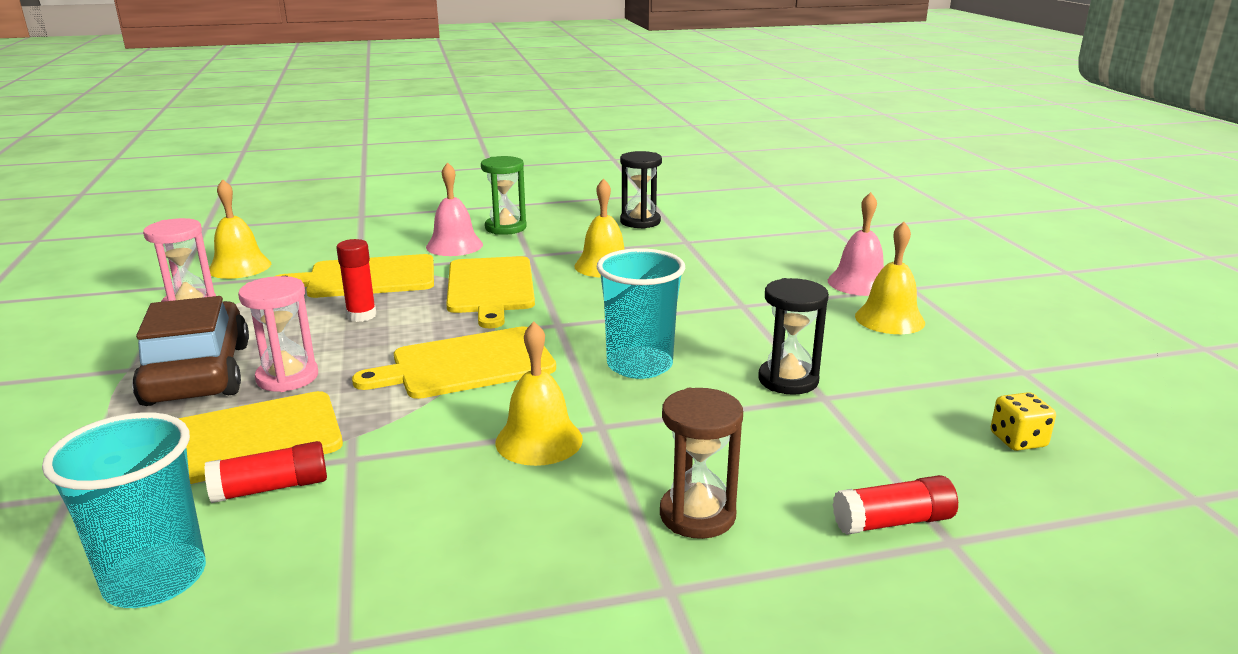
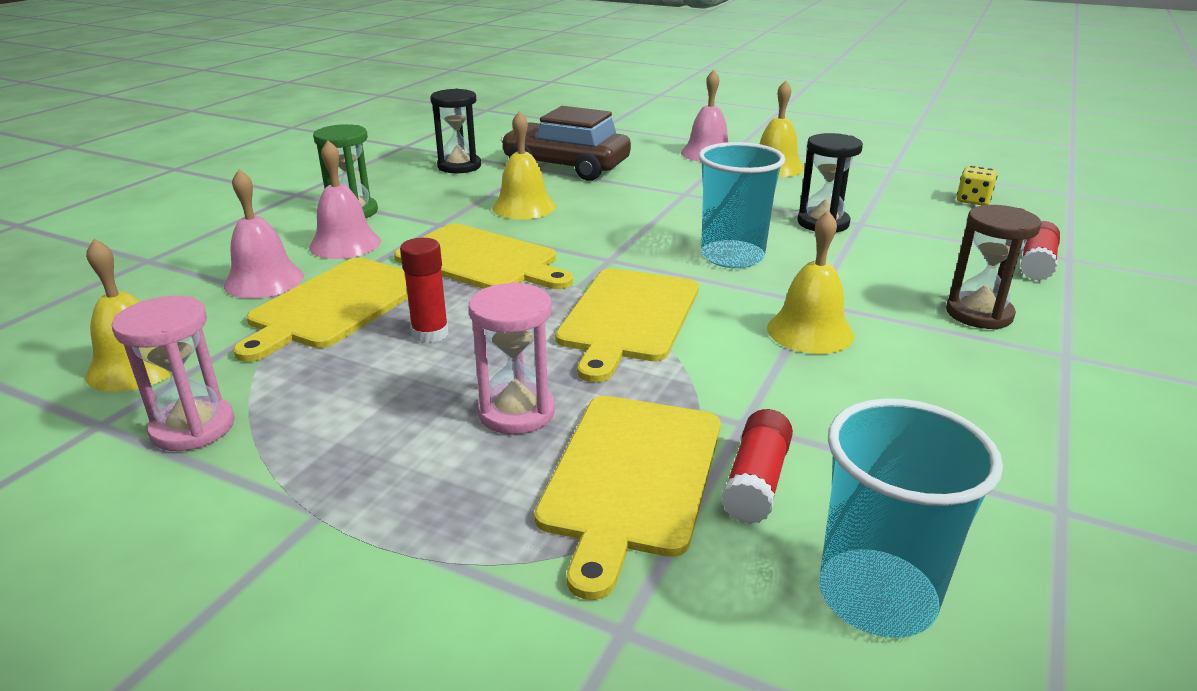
camera: 50 degrees left, 5 degrees up
(198, 373) = (416, 466): brown car -> brown car (566, 166)
(374, 249) = (264, 280): none -> pink bell

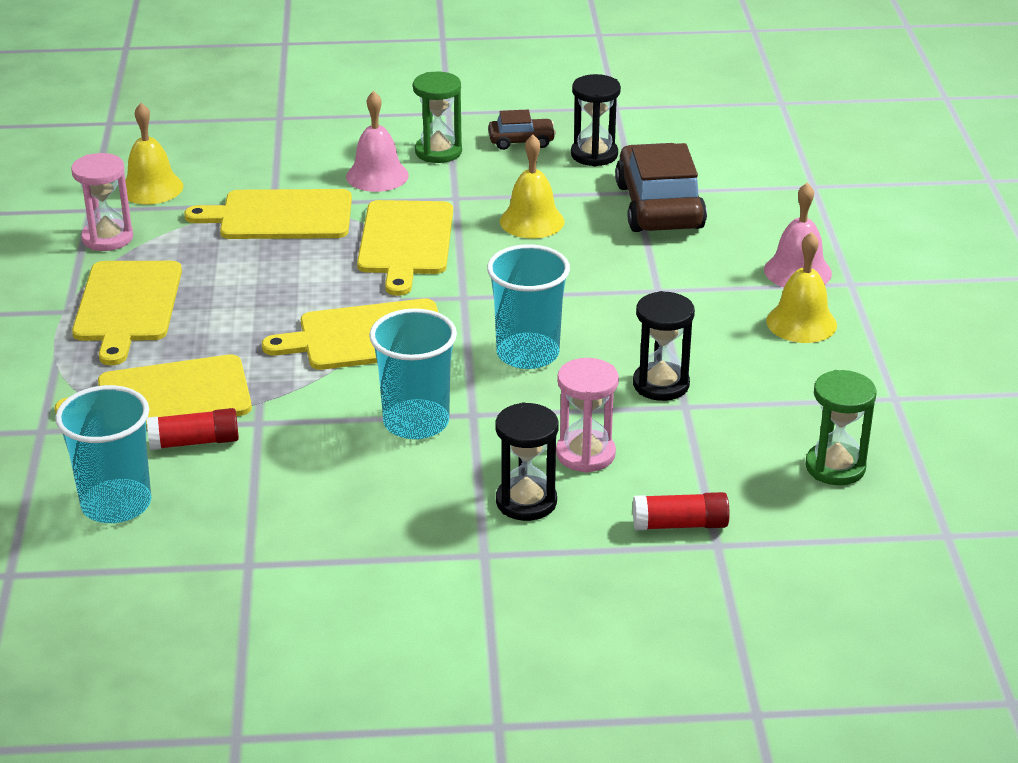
camera: 60 degrees right, 5 degrees up
(264, 280) = (290, 173): pink bell -> none
(378, 454) = (127, 306): none -> yellow cutting board
(394, 182) = (521, 141): none -> brown car
(430, 334) = (273, 267): red glue stick -> none
(516, 412) = (204, 335): pink hourglass -> pink hourglass (585, 454)
(810, 331) = (416, 422): yellow bell -> turquoise cup
(973, 201) = (835, 467): yellow dice -> green hourglass
(979, 314) = (526, 501): brown hourglass -> black hourglass

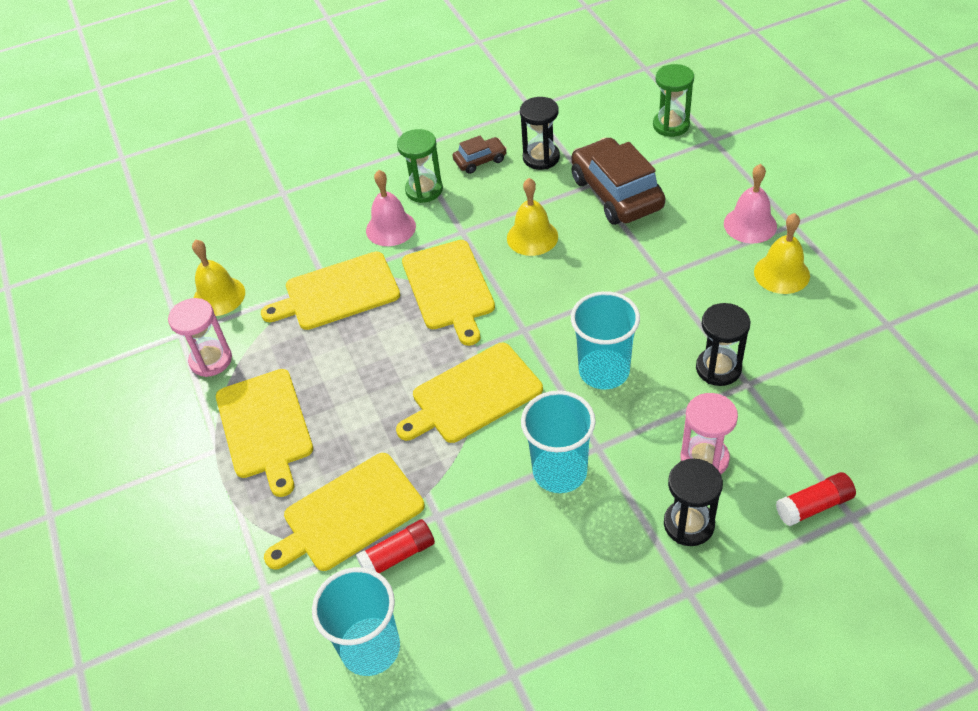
camera: 15 degrees left, 15 degrees up
(835, 467) = (888, 407): green hourglass -> green hourglass (671, 125)

